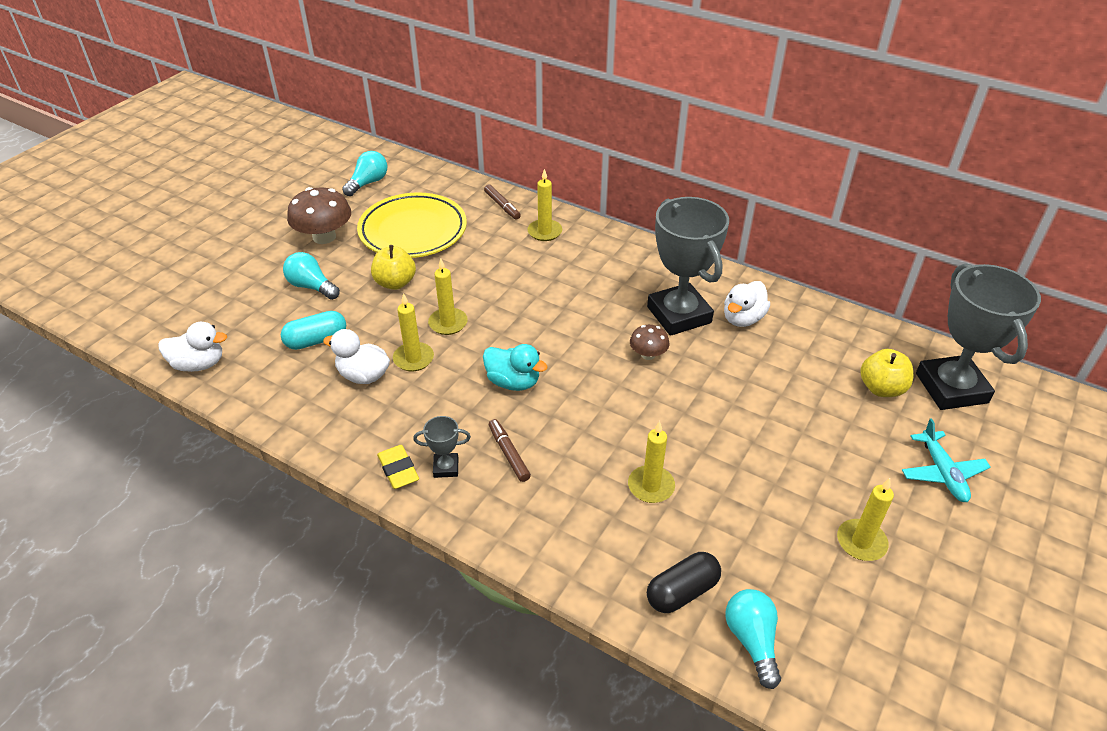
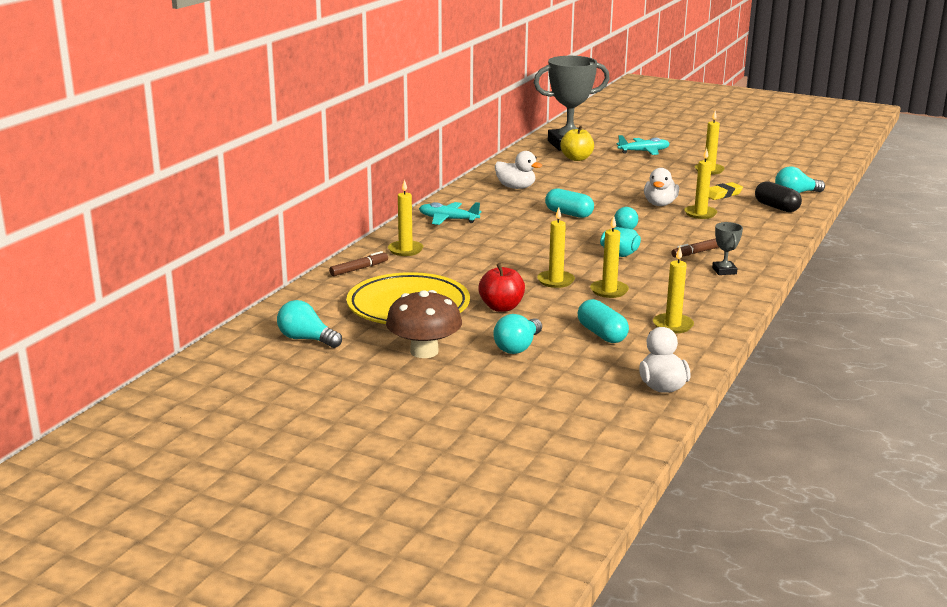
camera: 95 degrees left, 20 degrees down
(316, 393) = (673, 325): none -> yellow candle
(363, 375) = (640, 308): white duck -> white duck (660, 204)
(395, 283) = (501, 307): yellow apple -> red apple
(398, 470) = (737, 286): yellow eraser -> yellow eraser (722, 194)
(629, 261) = (448, 219): none -> turquoise plane
(648, 354) = (568, 214): brown mushroom -> turquoise capsule
(679, 315) = (517, 205): grey trophy -> none

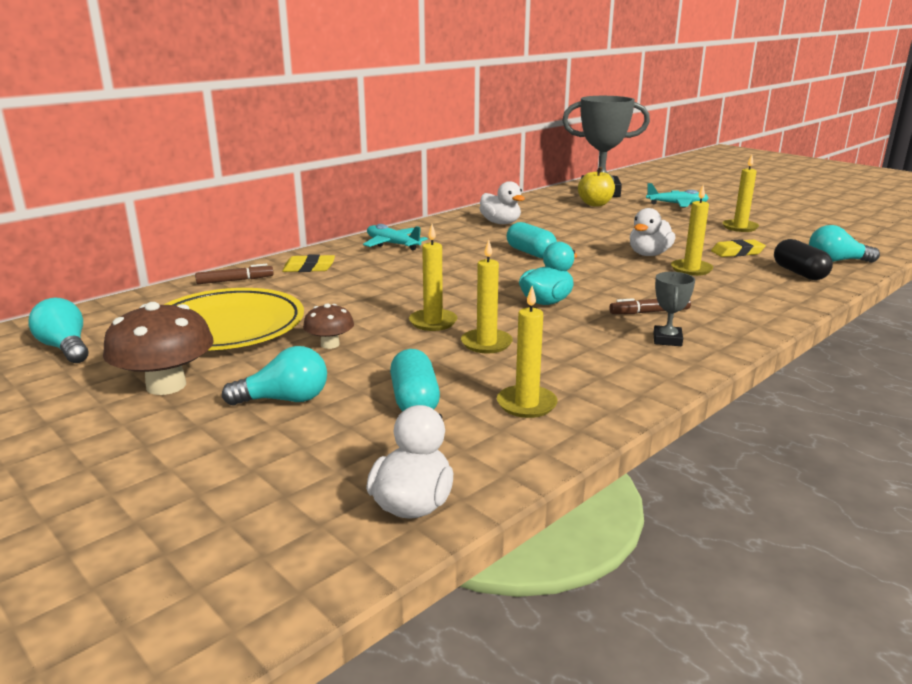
camera: 20 degrees right, 0 degrees up
(405, 250) = (309, 268): yellow candle -> yellow eraser
(501, 307) = (330, 344): red apple -> brown mushroom
(518, 347) = (285, 400): turquoise light bulb -> turquoise light bulb turned 150 degrees counterclockwise

